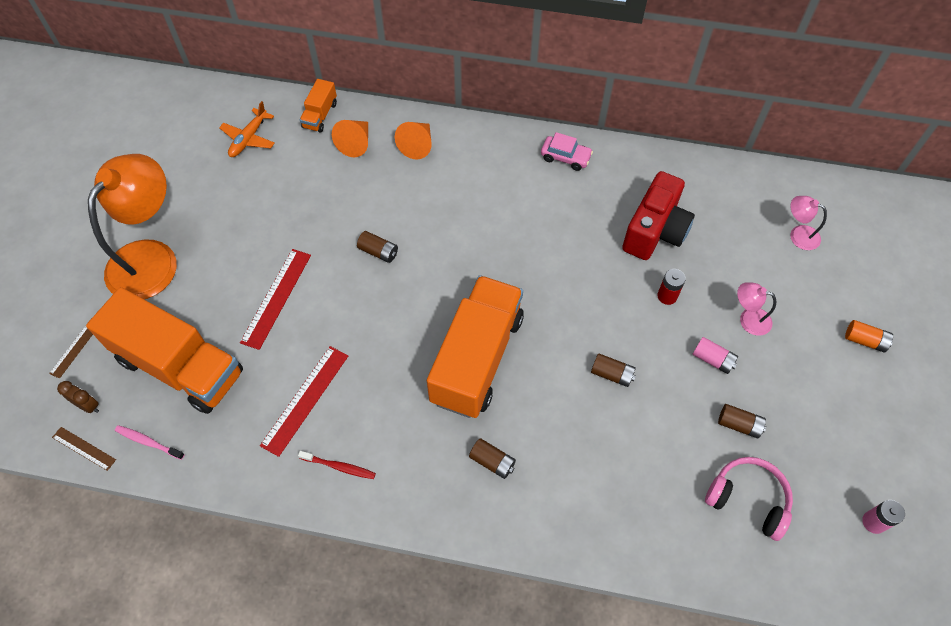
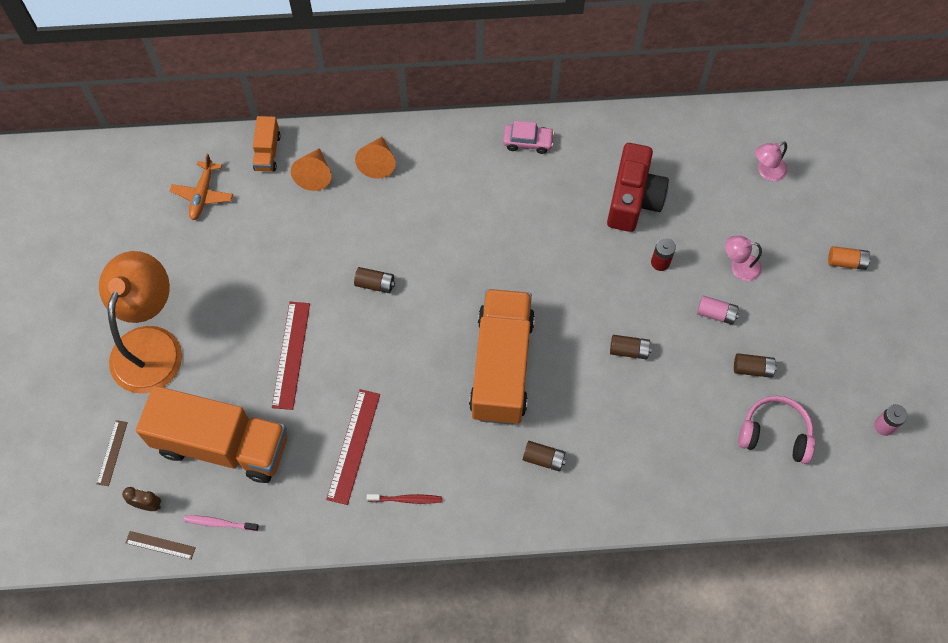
camera: 15 degrees left, 5 degrees up
(798, 235) = (766, 171): pink lamp -> pink lamp turned 45 degrees counterclockwise

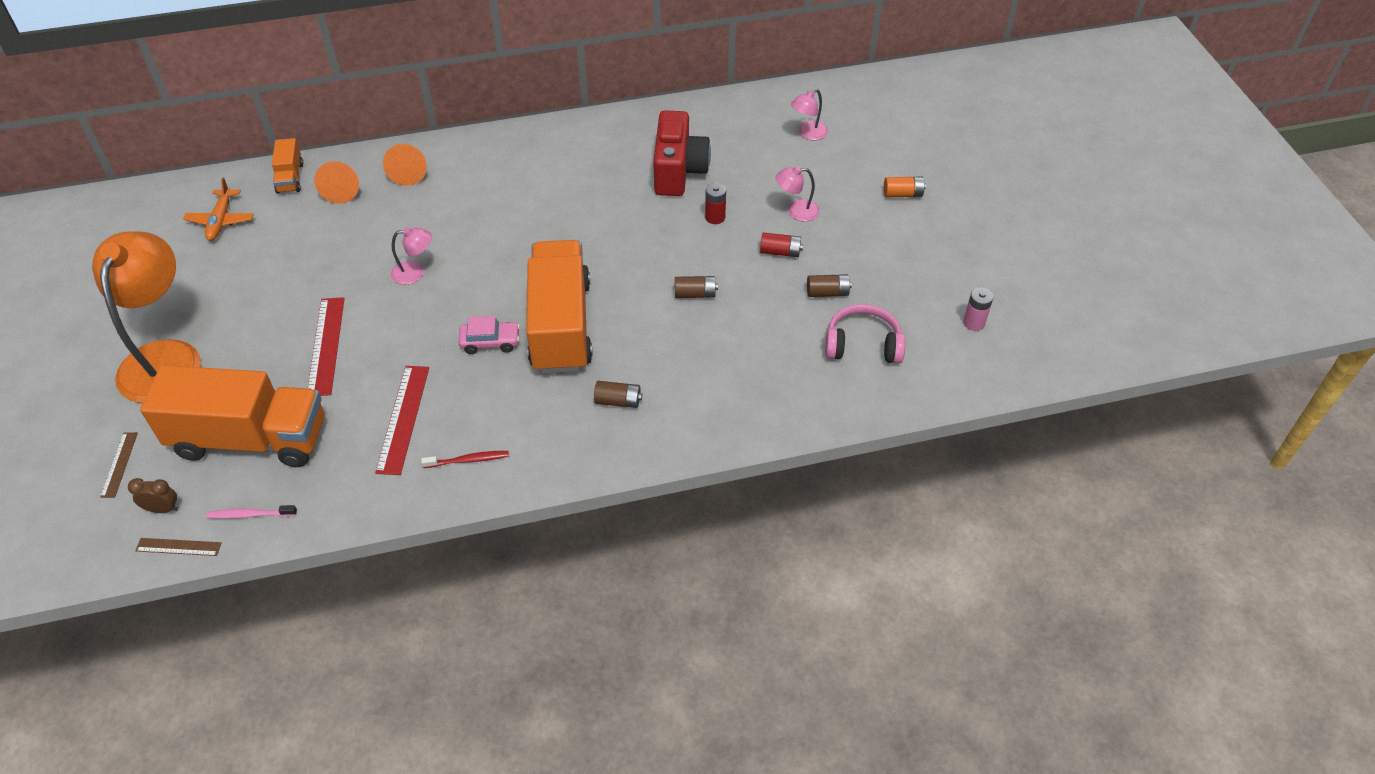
camera: 10 degrees left, 15 degrees down
(375, 284) = (415, 272): brown battery -> pink lamp
(528, 142) = (564, 138): pink car -> pink car (490, 342)
(716, 314) = (780, 252): pink battery -> red battery

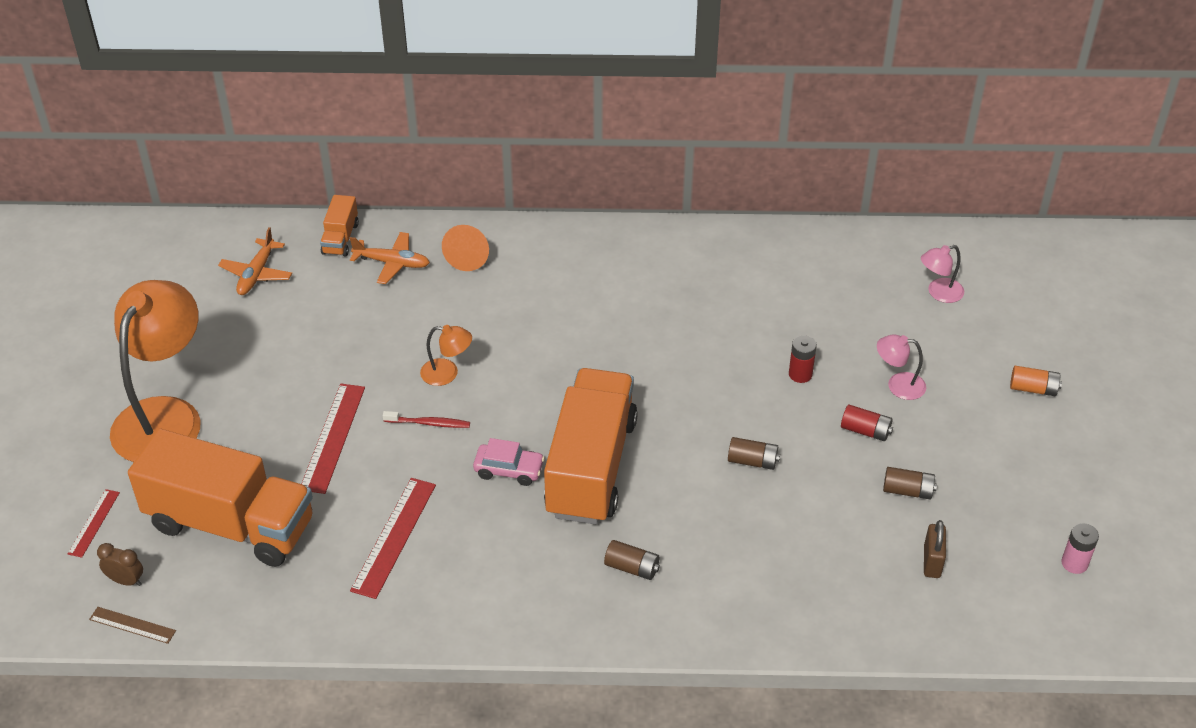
camera: 15 degrees right, 5 degrees down
(119, 464) = (94, 523): brown ruler -> red ruler
(250, 515) = (211, 607): pink toothbrush -> none
(342, 190) = (392, 263): orange cone -> orange plane
(415, 272) = (447, 373): pink lamp -> orange lamp
(468, 460) = (451, 598): red toothbrush -> red toothbrush (429, 423)
(678, 171) = (773, 310): red camera -> none
(862, 345) = (932, 562): pink headphones -> brown padlock

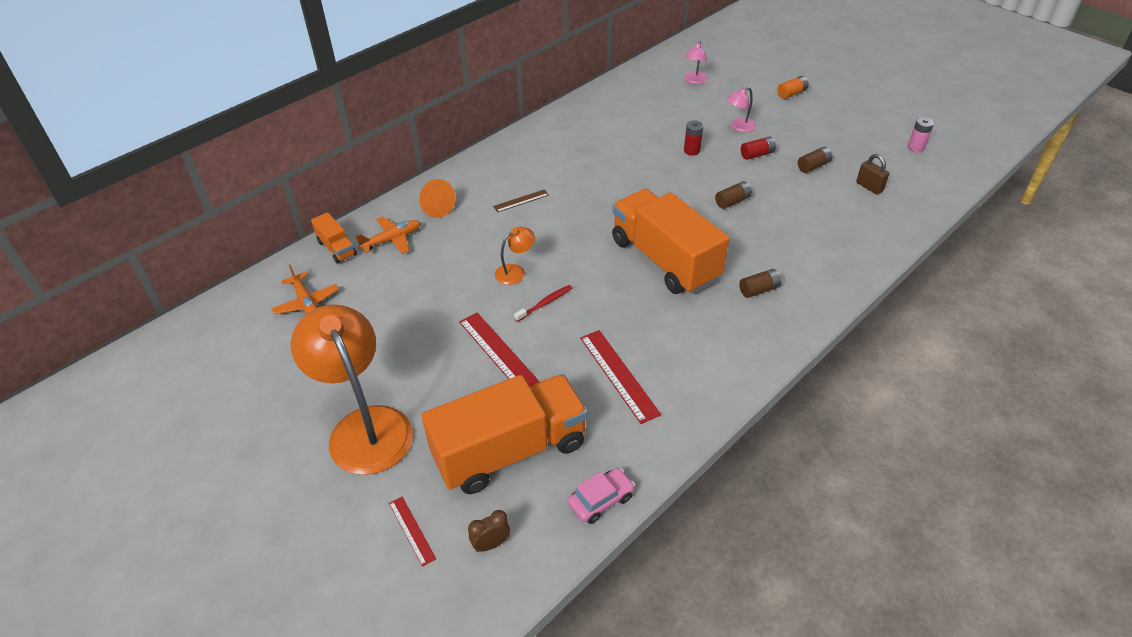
camera: 45 degrees left, 0 degrees up
(132, 625) = (538, 566): brown ruler -> brown ruler (521, 201)
(509, 470) = (626, 293): pink car -> pink car (601, 500)

